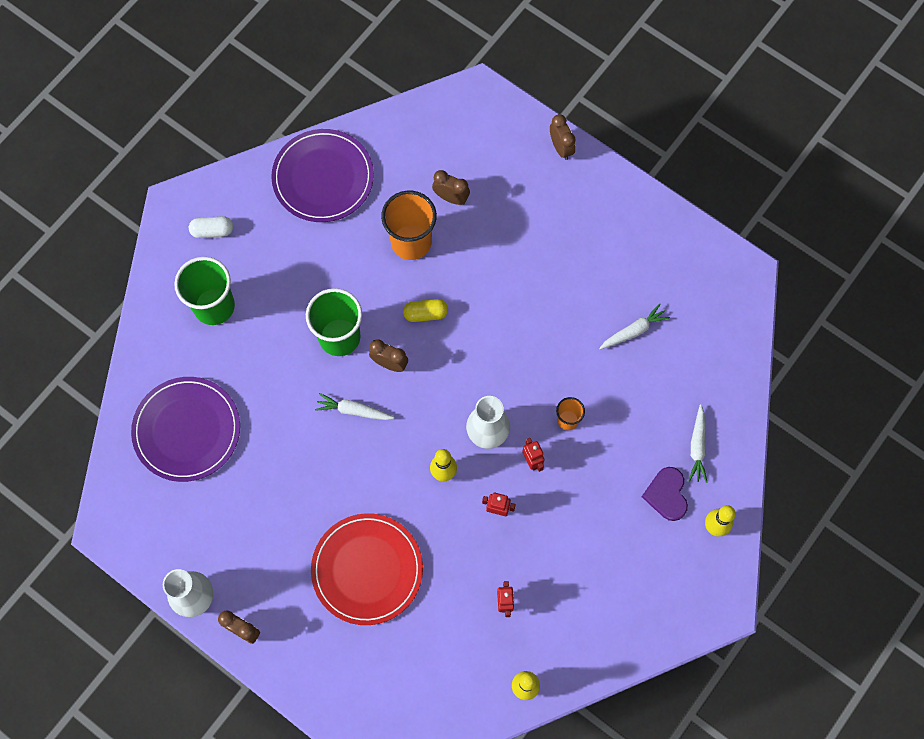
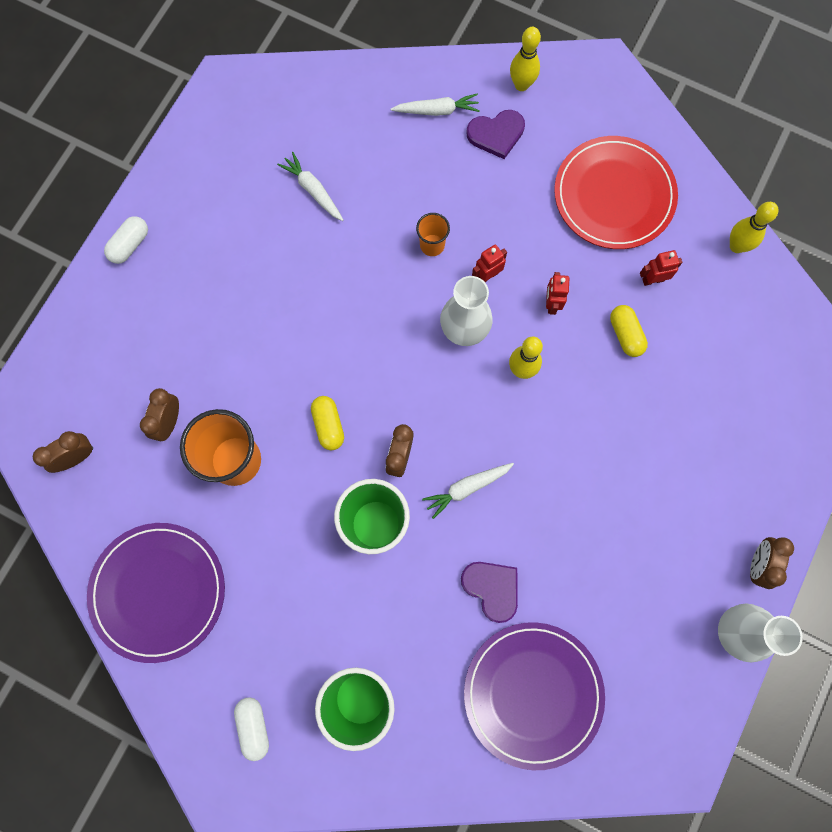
camera: 100 degrees left, 5 degrees up
(271, 415) = (492, 588): none -> purple heart
(353, 410) = (467, 488): white carrot -> white carrot turned 60 degrees clockwise
(367, 569) = (653, 434): red plate -> red plate (614, 195)
(459, 567) = (625, 334): none -> yellow capsule
(561, 148) = (86, 302): brown clock -> brown clock (76, 457)
(605, 184) = (130, 245): none -> white capsule

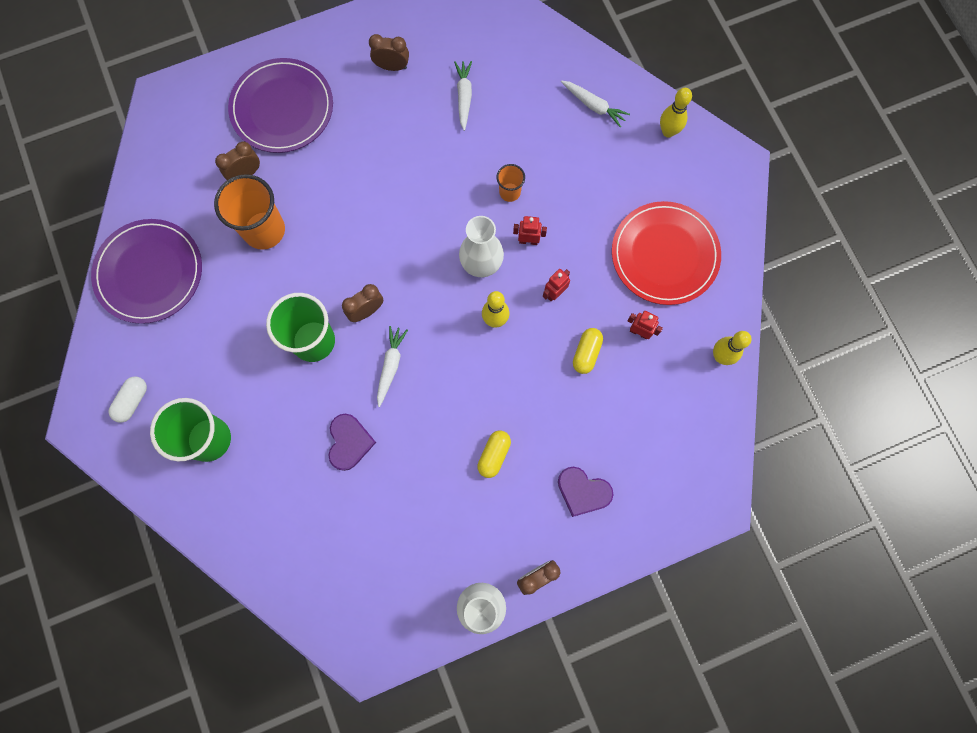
camera: 40 degrees right, 0 degrees up
(76, 457) = (173, 152): brown clock -> brown clock (392, 66)
(130, 245) = (319, 44): white capsule -> none
(328, 425) = (340, 255): yellow capsule -> yellow capsule (494, 455)
(467, 488) = (390, 366): white carrot -> white carrot turned 90 degrees clockwise
(496, 134) = (620, 152): purple heart -> purple heart (583, 491)
(533, 694) = (315, 529): purple plate -> purple plate (282, 108)

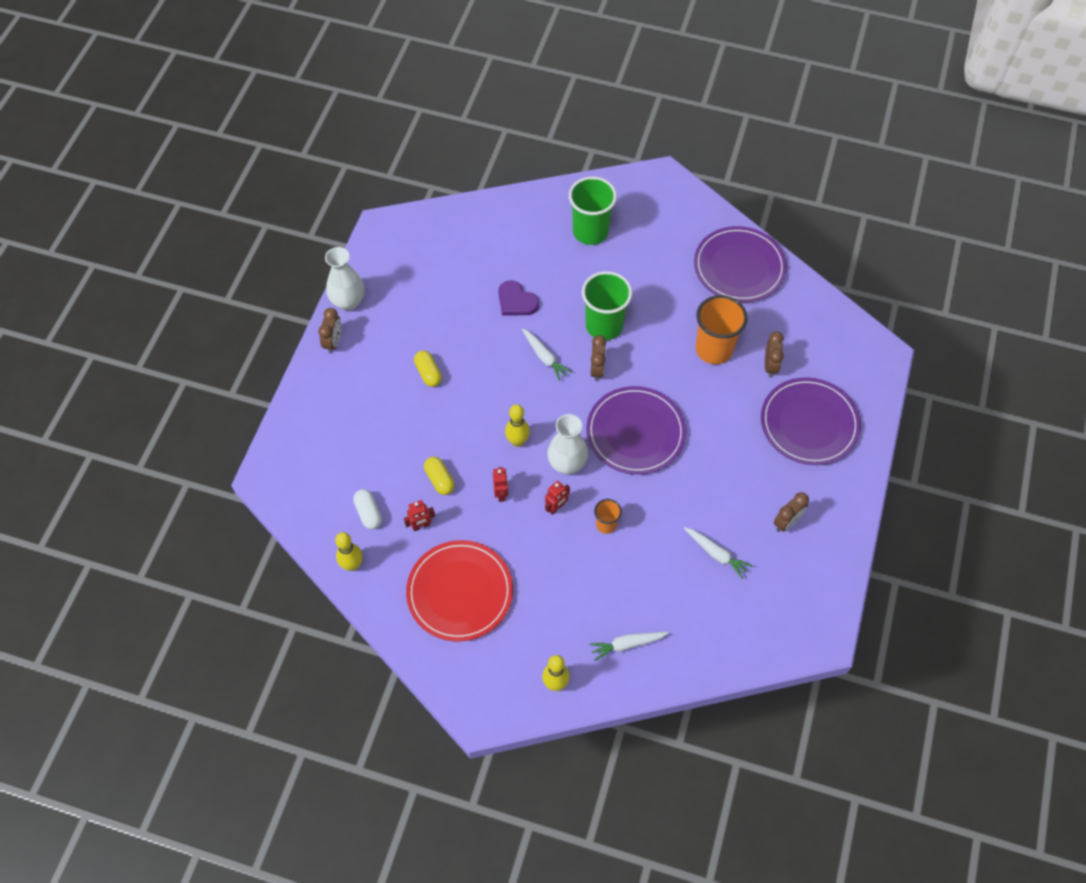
camera: 130 degrees right, 15 degrees down
(132, 401) = (653, 208): white capsule -> white capsule (369, 513)
(404, 232) = (635, 432): none -> purple plate
(583, 491) = (354, 406): purple heart -> none

